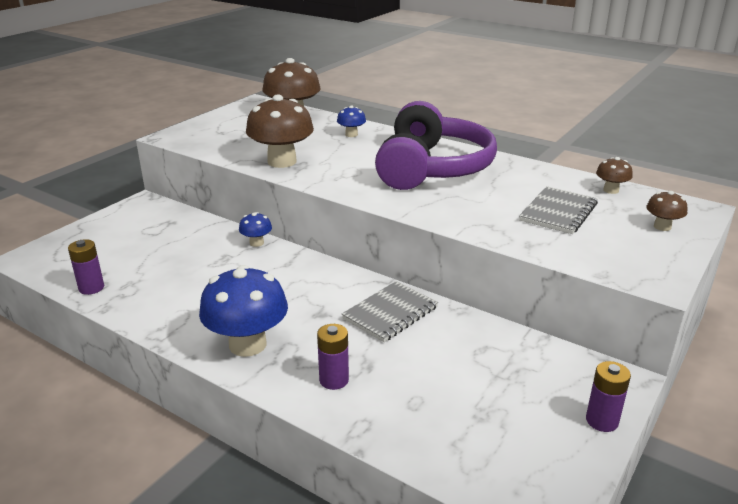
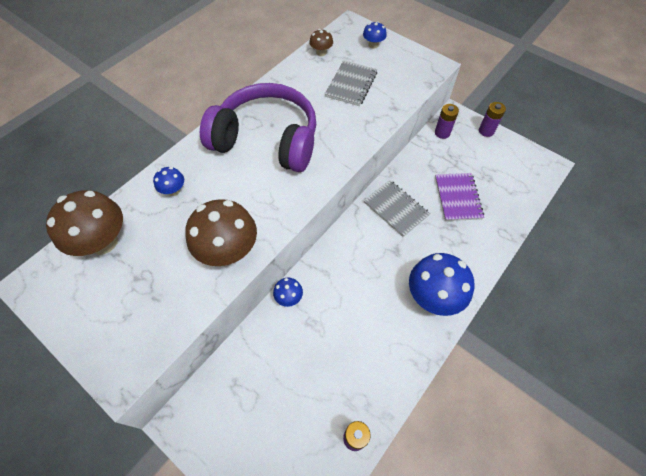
camera: 85 degrees left, 30 degrees up
(334, 380) = (466, 245): purple battery -> purple battery (442, 133)
(425, 375) = (457, 198): none -> purple notebook
(558, 212) = (351, 84): grey notebook -> grey notebook turned 75 degrees clockwise
(662, 227) = (373, 45): brown mushroom -> blue mushroom

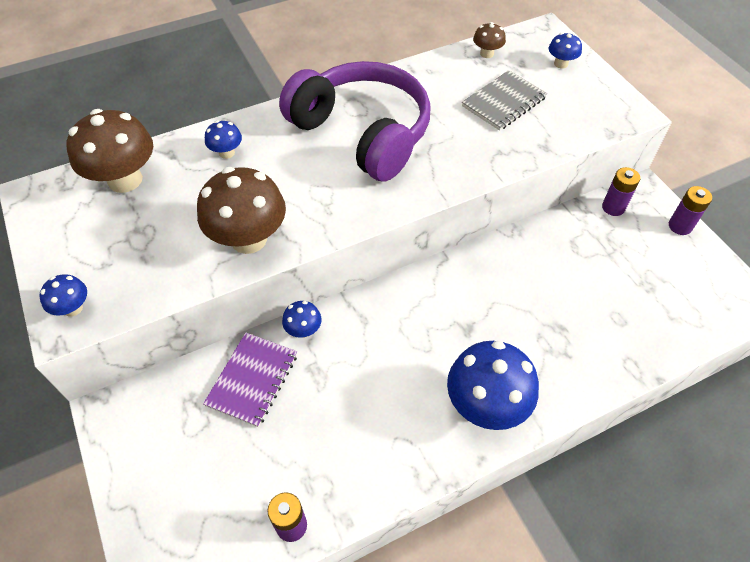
camera: 25 degrees right, 5 degrees down
(120, 362) = (73, 308): none -> blue mushroom
(395, 209) = (495, 278): grey notebook -> none
(457, 198) = (589, 296): purple notebook -> purple notebook (252, 380)

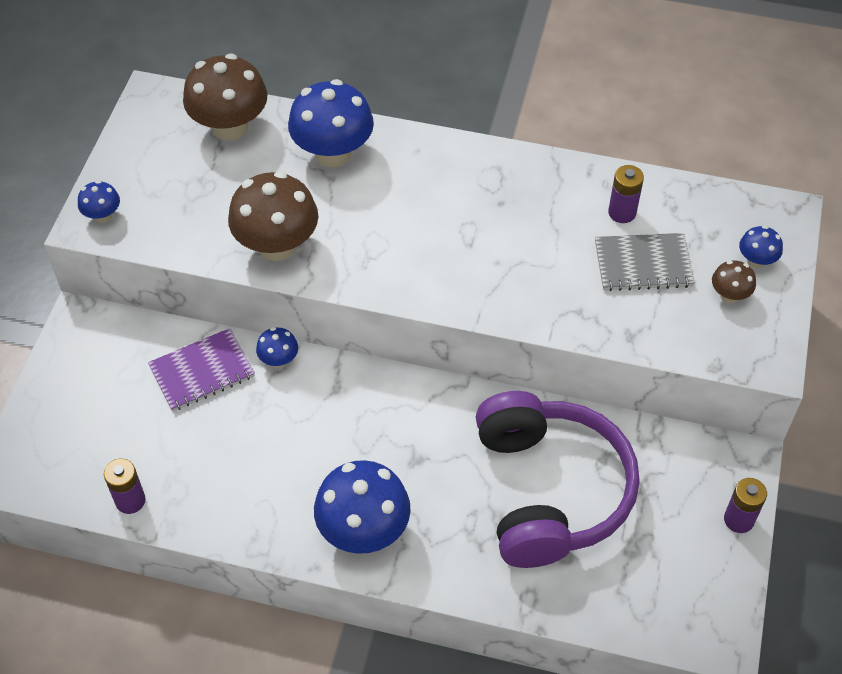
camera: 40 degrees right, 0 degrees up
(226, 153) = (333, 153): blue mushroom -> blue mushroom, size x2.08
(362, 133) = (470, 209): purple headphones -> purple headphones (549, 491)
(487, 53) = (687, 201): brown mushroom -> brown mushroom (729, 295)
(613, 207) = (689, 452): purple battery -> purple battery (622, 212)

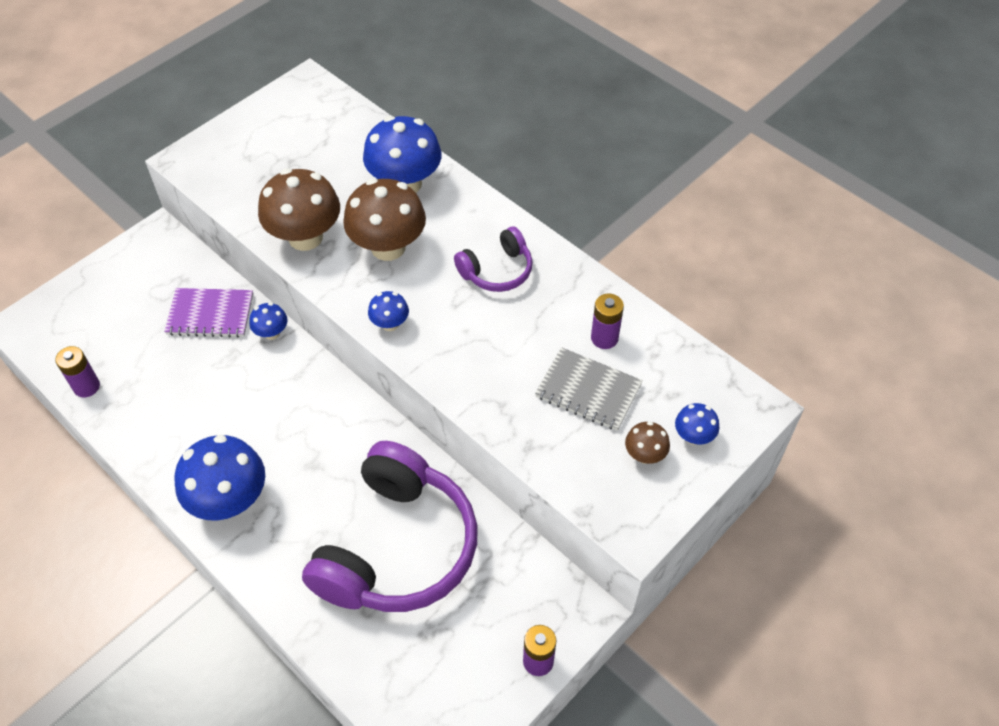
camera: 30 degrees right, 0 degrees up
(103, 216) = (200, 157): blue mushroom -> blue mushroom (390, 324)
(230, 127) = (344, 130): brown mushroom -> brown mushroom (388, 247)
(483, 196) = (497, 270): none -> purple headphones

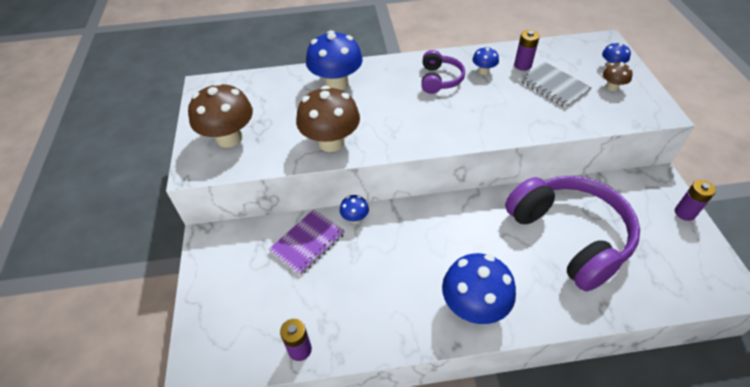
camera: 50 degrees left, 5 degrees down
(388, 247) = (378, 111): brown mushroom -> brown mushroom (229, 138)
(390, 324) = (439, 137): blue mushroom -> blue mushroom (483, 71)
(588, 390) = (554, 86): grey notebook -> grey notebook turned 75 degrees clockwise

